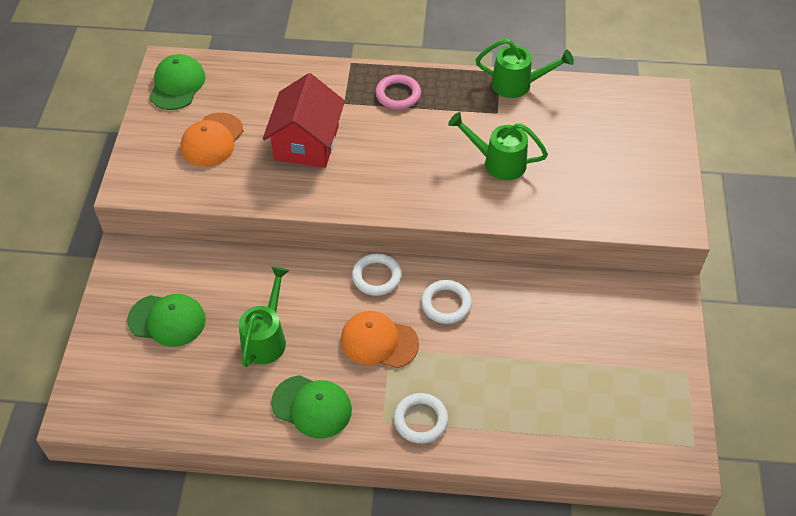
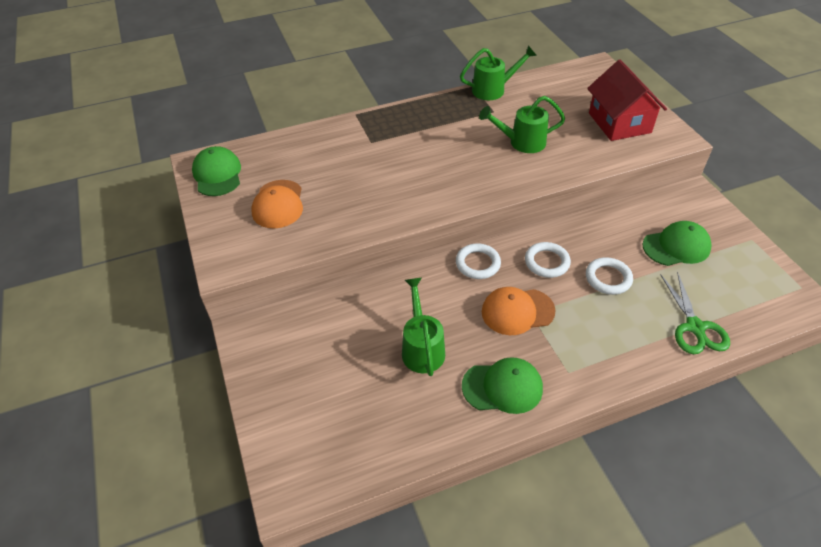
camera: 25 degrees left, 5 degrees down
(167, 320) = (322, 370): green cap -> green cap (676, 246)
(306, 143) = (362, 179): red house -> red house (619, 123)
(398, 95) = (410, 123): pink ring -> none
(420, 420) = (598, 358): white ring -> white ring (608, 278)
(541, 434) = (695, 327): none -> green scissors

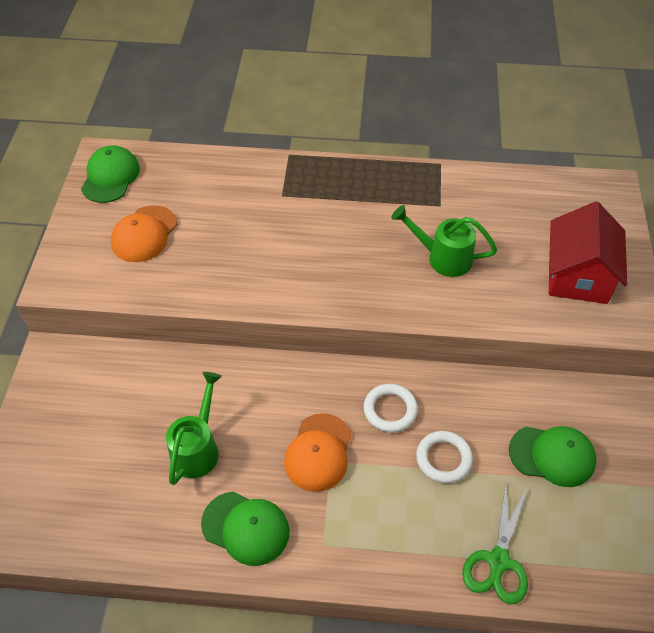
camera: 25 degrees right, 5 degrees up
(477, 263) = (316, 379): white ring -> none
(493, 90) = (459, 176): green watering can -> none
(517, 311) = (318, 452): orange cap -> orange cap turned 90 degrees counterclockwise

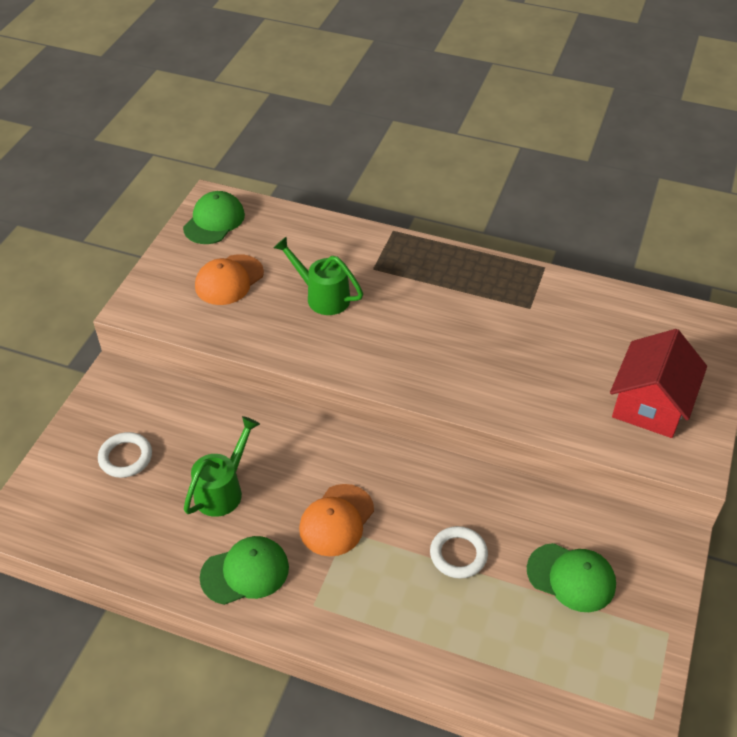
camera: 15 degrees right, 5 degrees down
(246, 528) = (245, 572): green cap -> green cap turned 60 degrees counterclockwise
(390, 410) = (420, 497): white ring -> white ring (126, 457)
(443, 258) = (515, 359): green watering can -> green watering can (322, 296)
(498, 561) = (480, 662): green scissors -> none

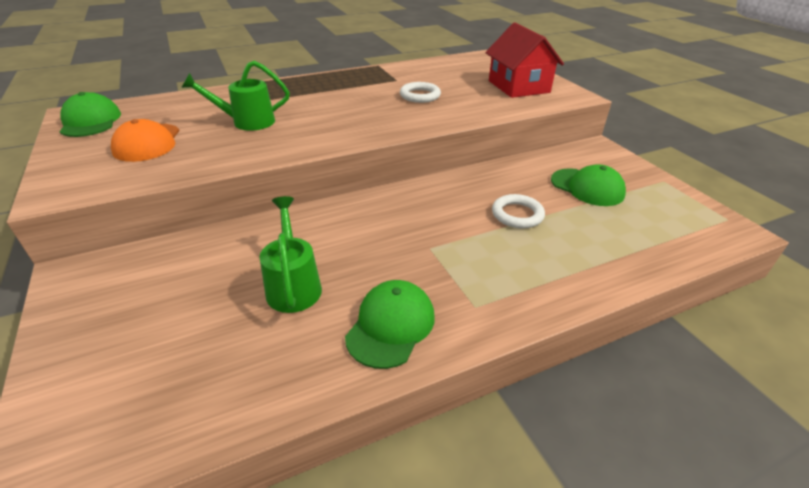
camera: 45 degrees left, 10 degrees down
(126, 457) = (155, 322): white ring -> white ring (420, 96)
(336, 520) = (414, 246): orange cap -> none
(571, 577) = (587, 187): green cap -> green cap turned 60 degrees clockwise

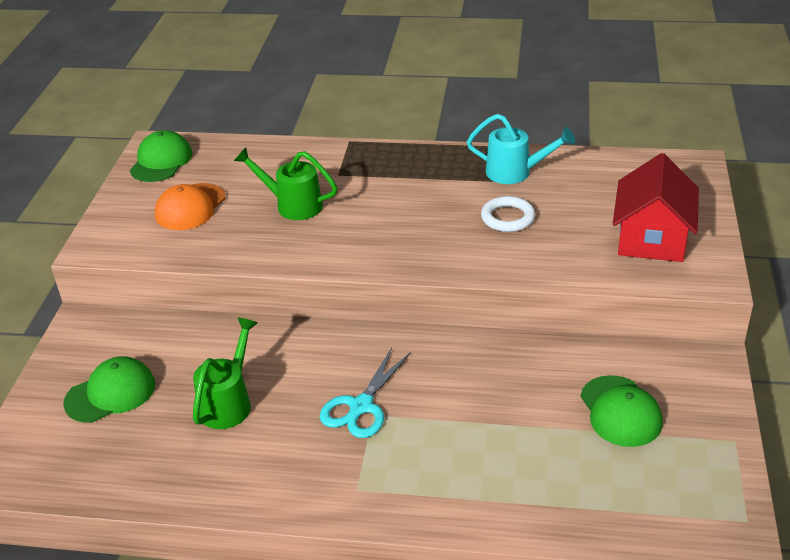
camera: 35 degrees right, 0 degrees up
(391, 325) = (273, 473): green cap -> green cap (110, 393)
(397, 75) = (515, 172): none -> turquoise watering can
(415, 245) = (361, 406): none -> turquoise scissors
(517, 214) = (498, 413): white ring -> none

